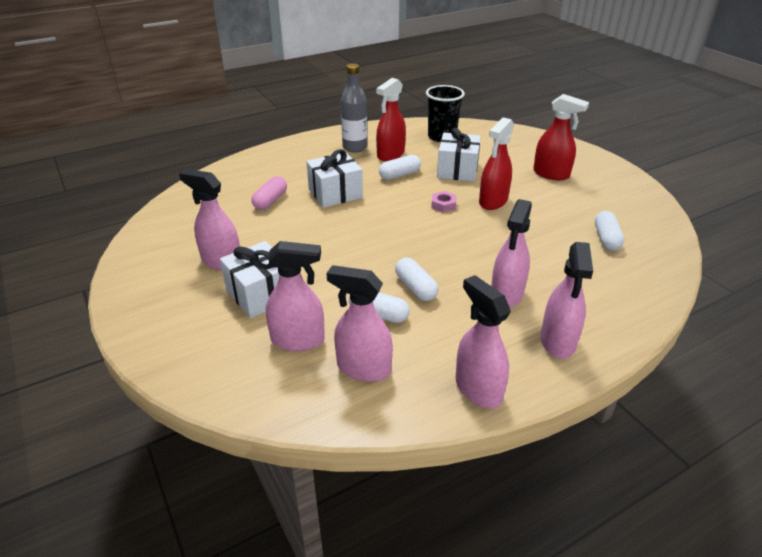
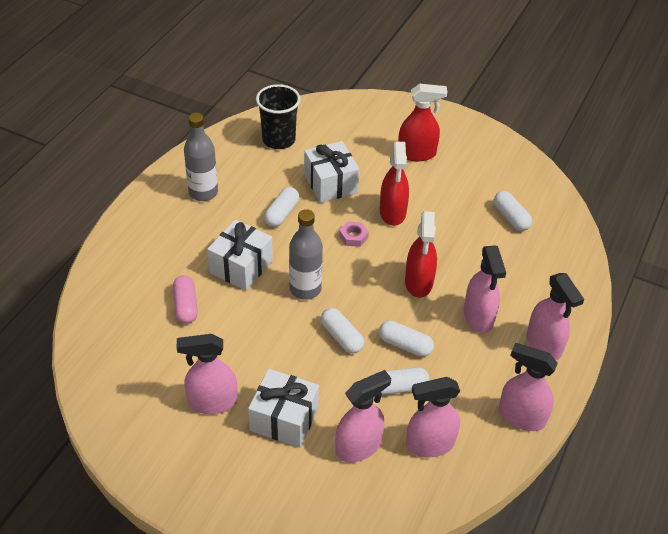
camera: 35 degrees left, 10 degrees up
(366, 261) = (341, 337): none -> white capsule
(369, 222) = (305, 289): none -> grey bottle
(390, 155) = (249, 188): red spray bottle -> red spray bottle (418, 282)

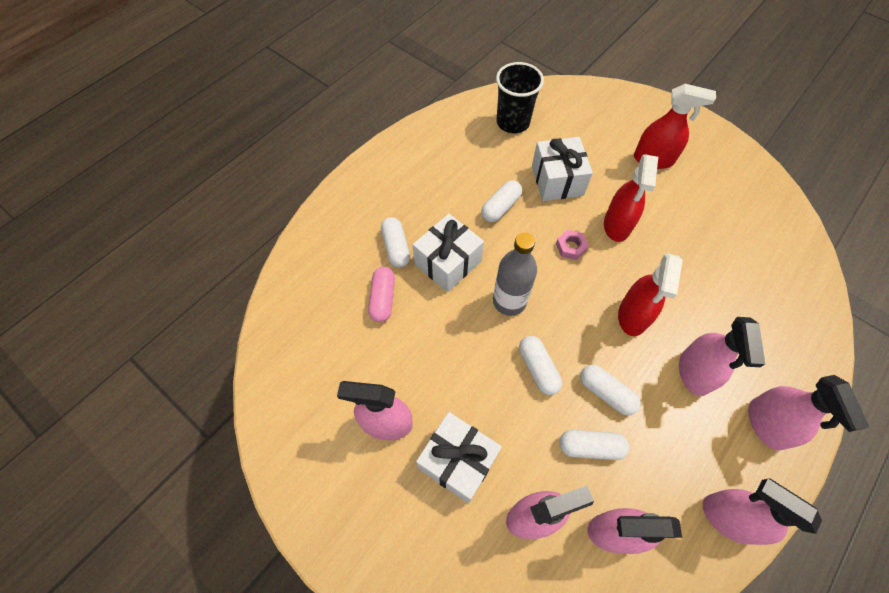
camera: 15 degrees right, 15 degrees up
(203, 192) = (426, 170): grey bottle -> none
(510, 217) = (747, 252): white capsule -> white capsule (396, 247)

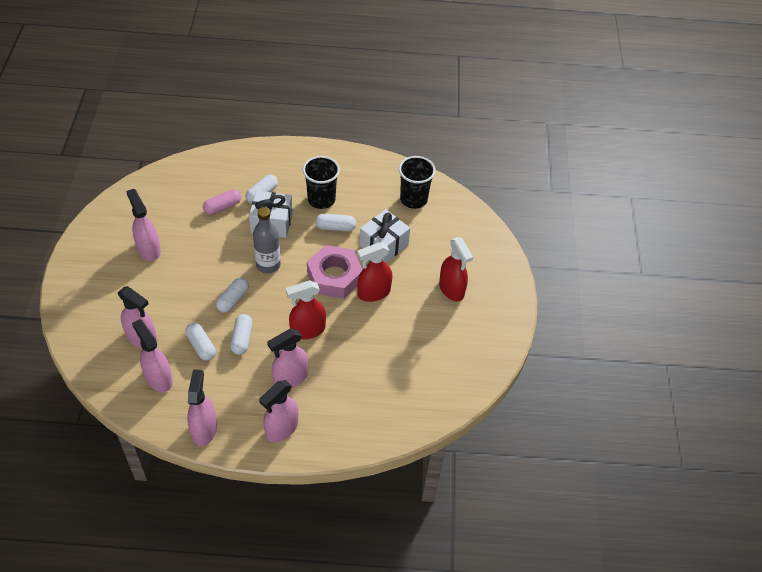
camera: 50 degrees right, 10 degrees down
(450, 197) = (321, 199): none -> black cup
(458, 461) = (149, 290): white gift -> none
(571, 247) = (334, 276): pink nut -> pink nut, size x2.39

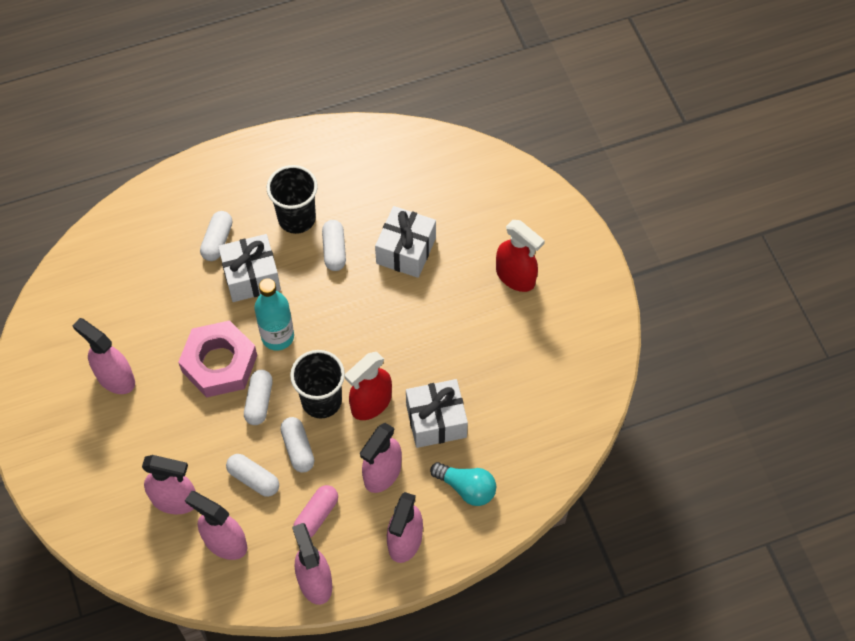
camera: 20 degrees left, 10 degrees up
(222, 207) = (177, 280): pink capsule -> pink capsule (316, 515)
(268, 265) = (277, 336): grey bottle -> turquoise bottle
(334, 276) = (367, 318): pink nut -> pink nut (219, 363)
(335, 227) = (334, 250): white capsule -> white capsule turned 75 degrees counterclockwise
(344, 411) = (466, 488): none -> turquoise light bulb
(346, 359) = (436, 421): none -> white gift
(373, 293) = (425, 320): red spray bottle -> none
(413, 199) = (411, 171): black cup -> black cup (321, 400)

